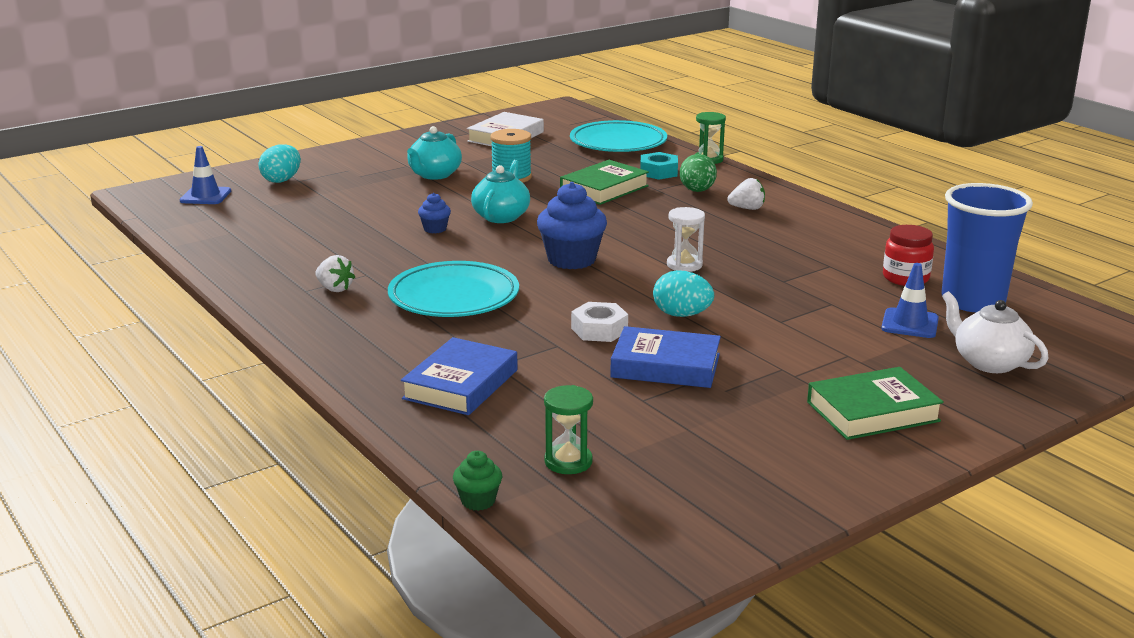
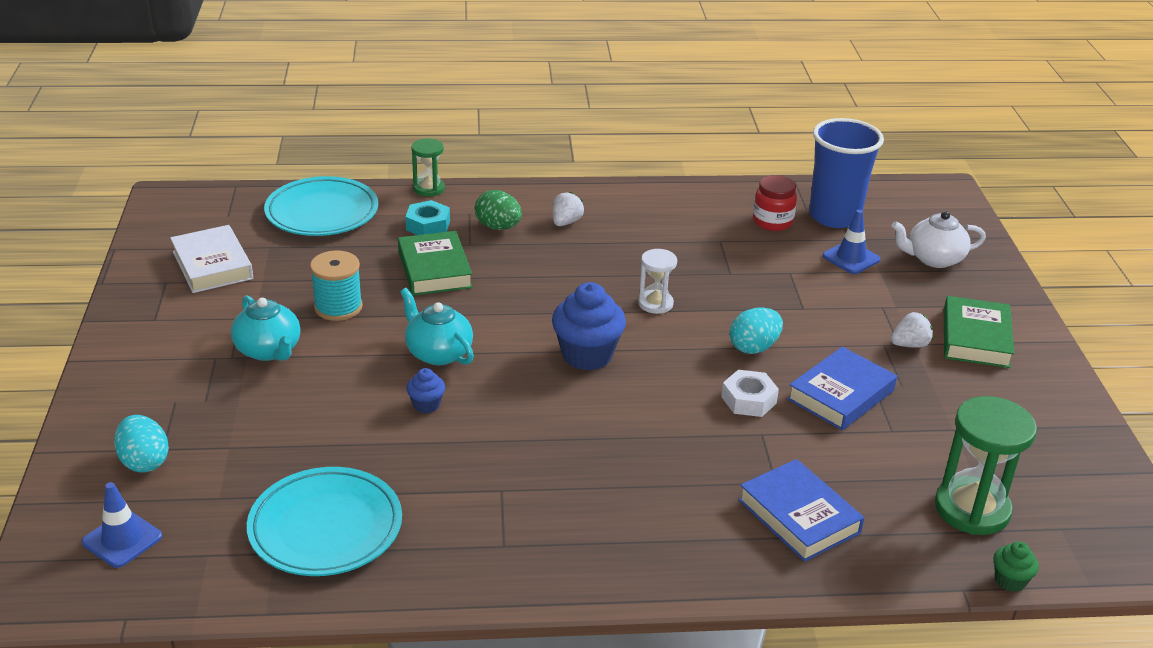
camera: 60 degrees left, 10 degrees up
(335, 289) = (518, 523): white strawberry -> white strawberry (909, 345)
(454, 297) = (609, 454): turquoise plate -> turquoise plate (325, 528)
(568, 462) = (972, 509): green hourglass -> green hourglass, size x1.77

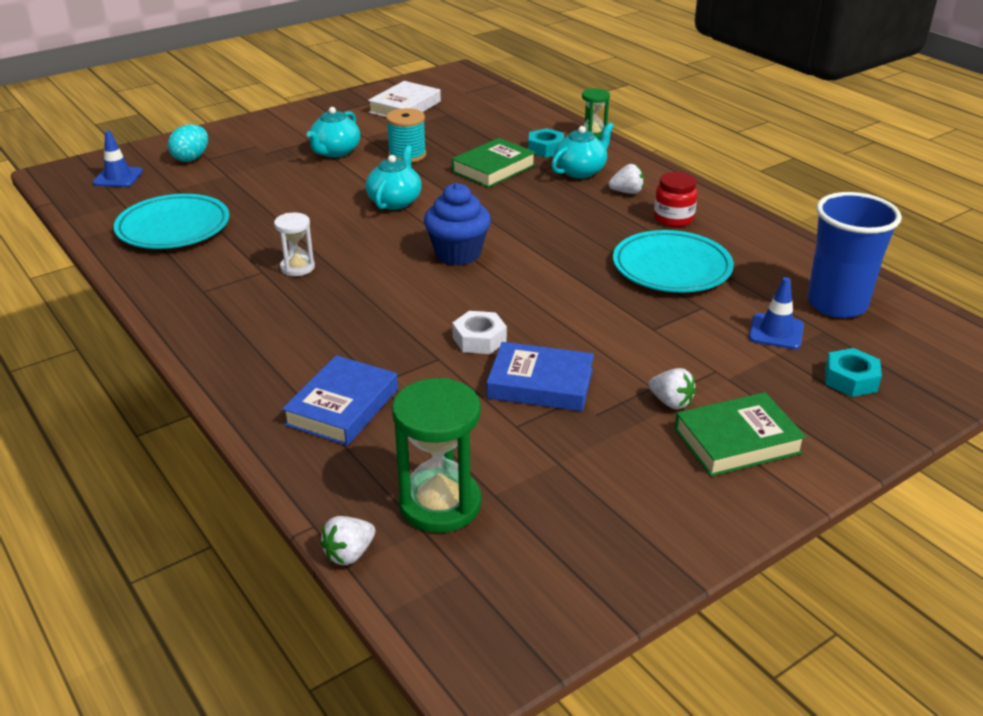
camera: 60 degrees right, 0 degrees up
(322, 213) = (509, 114): turquoise plate -> turquoise plate (671, 268)
(426, 405) = (331, 217): blue cupcake -> none
(498, 227) = (580, 171): green egg -> turquoise teapot
(655, 304) = (564, 260): white hourglass -> white hourglass (297, 267)
(754, 347) = (559, 321): turquoise egg -> none
(772, 222) = (773, 276): red jar -> red jar (673, 219)
(933, 258) = (850, 379): white teapot -> turquoise nut
(1010, 581) = (349, 554): green cupcake -> white strawberry

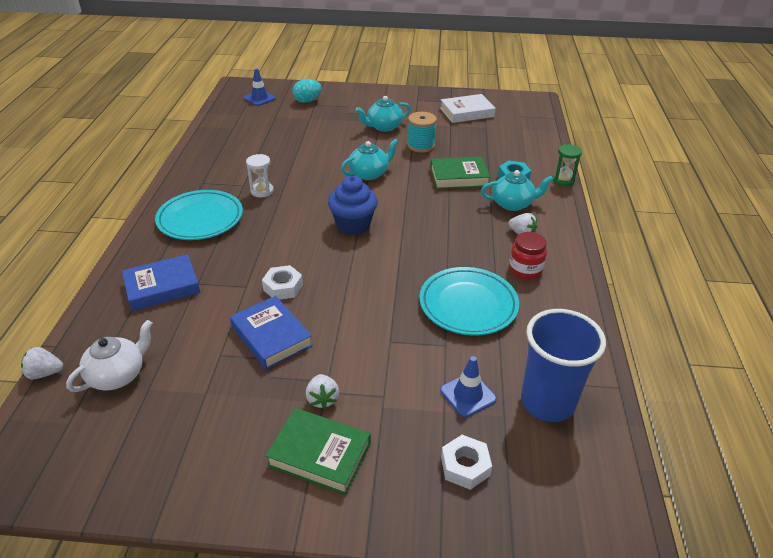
camera: 40 degrees right, 5 degrees up
(173, 228) = (242, 139): turquoise plate -> turquoise plate (200, 219)
(440, 504) = (118, 375): green hourglass -> white teapot
(850, 379) = (465, 466): turquoise nut -> white nut

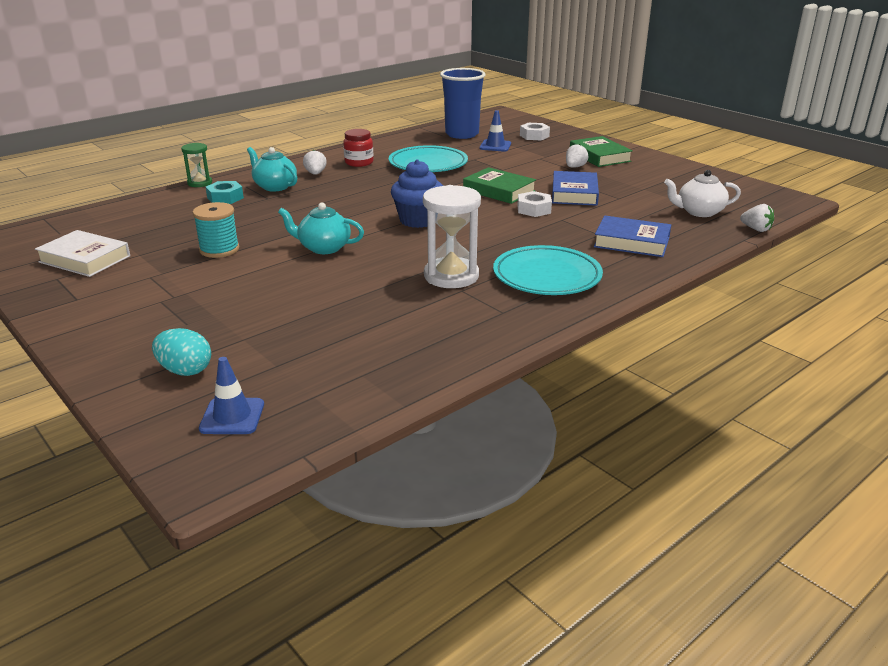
camera: 135 degrees left, 10 degrees down
(262, 191) = (451, 276): white hourglass -> white hourglass, size x1.77
(384, 127) = (198, 284): turquoise teapot -> none
(459, 177) = (261, 214): green book -> green book (499, 191)

